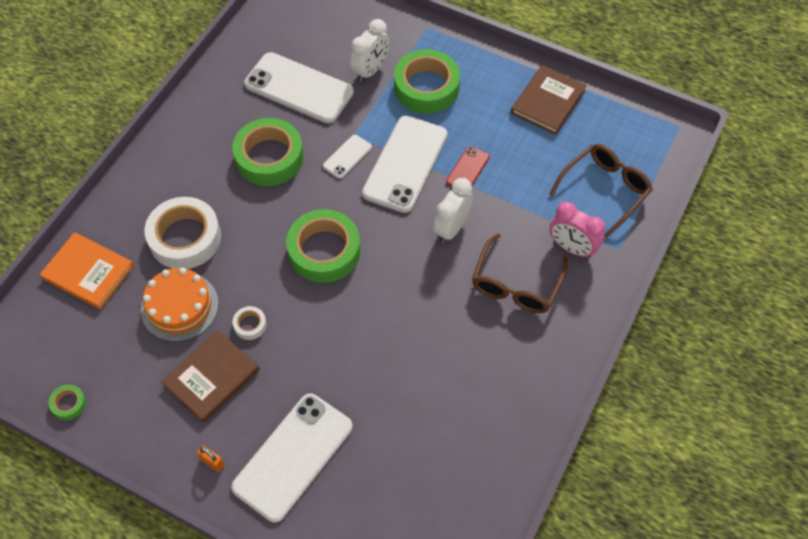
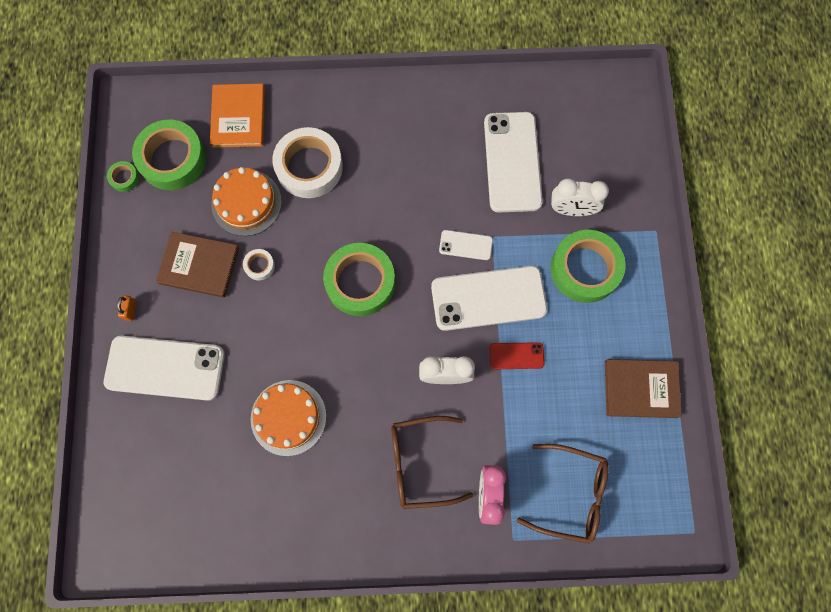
camera: 60 degrees right, 15 degrees up
(269, 157) = (425, 182): green tape -> green tape (172, 159)
(411, 369) = (288, 417): none -> orange cake

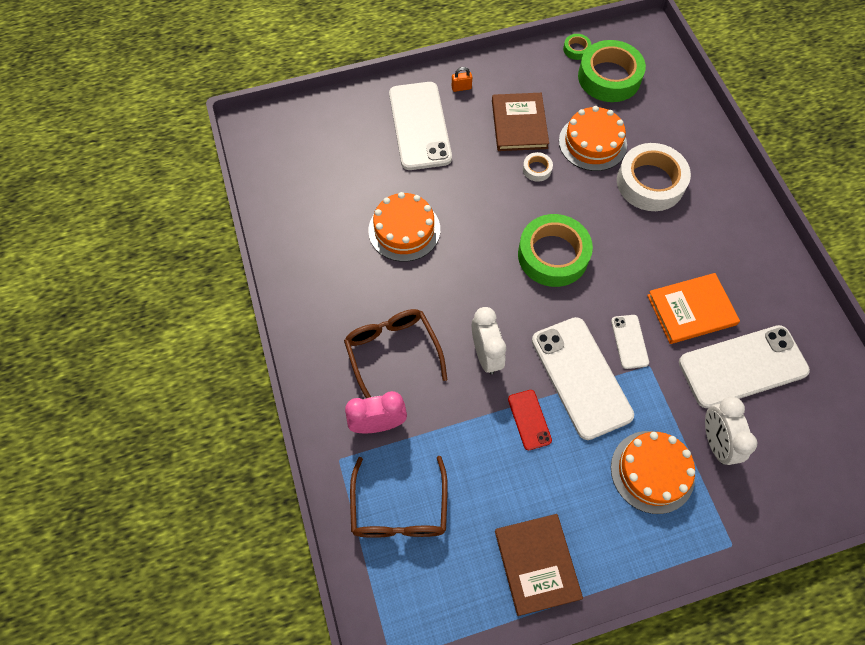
camera: 75 degrees right, 10 degrees down
(238, 117) = (672, 114): orange book -> orange book (691, 310)
(585, 269) = (652, 471): green tape -> orange cake

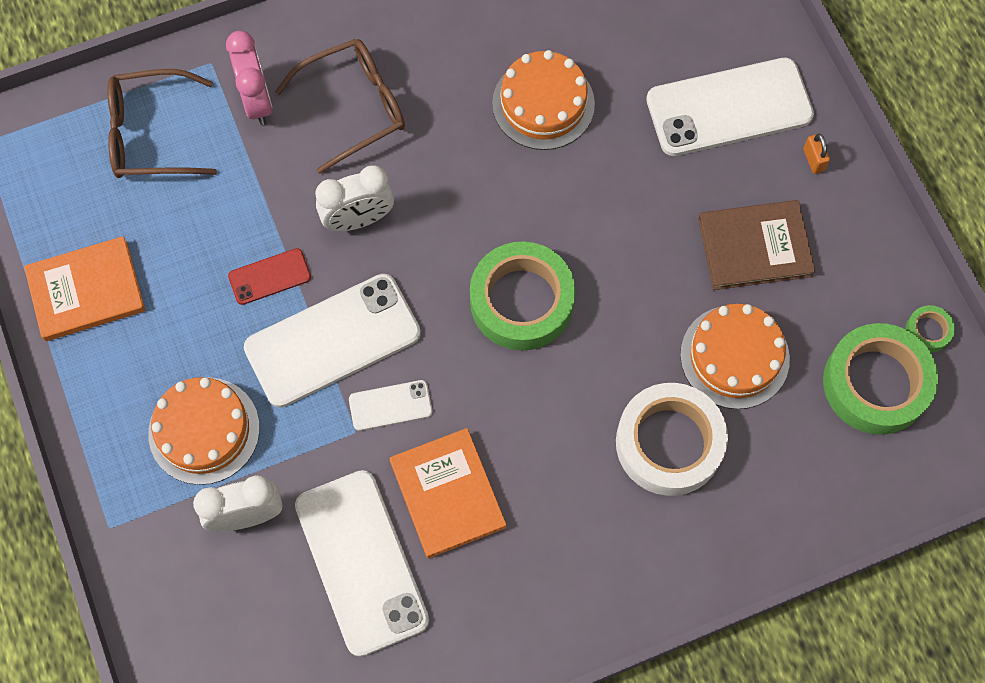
camera: 85 degrees right, 5 degrees up
(537, 169) = (672, 275): white tape -> none
(537, 564) = (86, 291): brown book -> orange book

